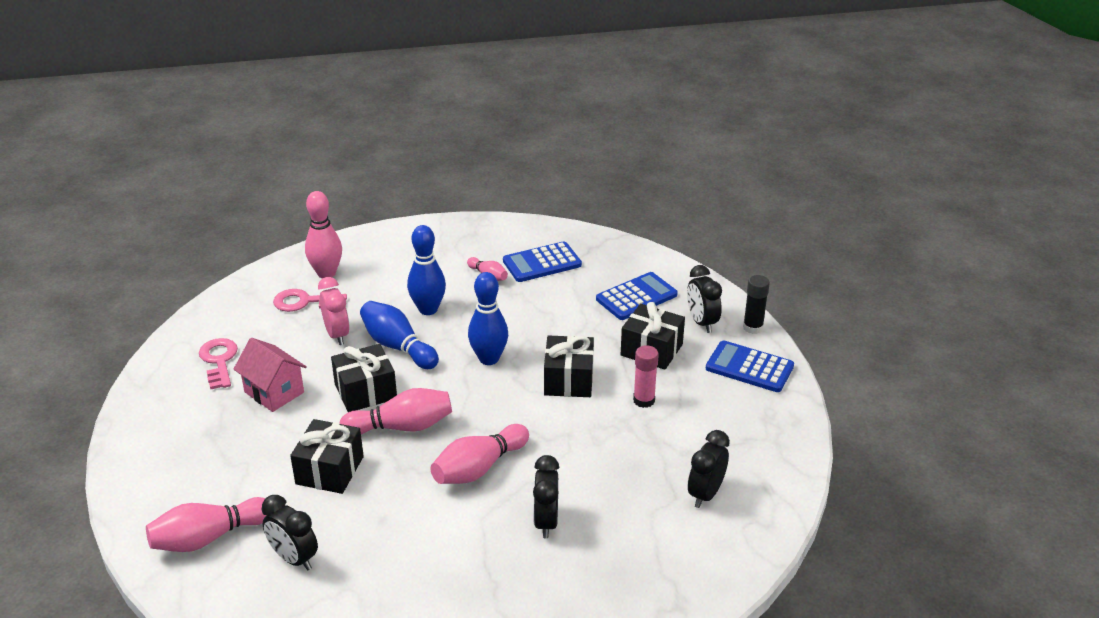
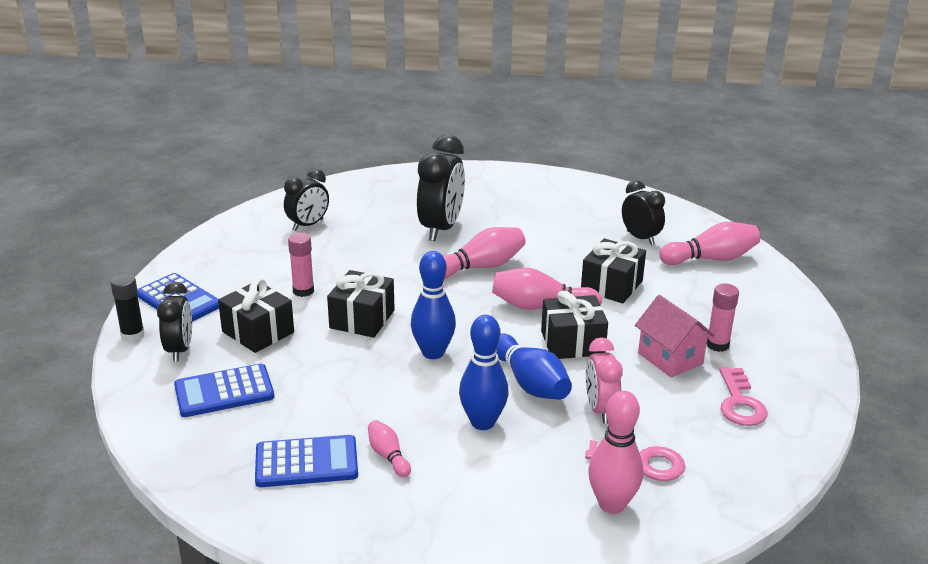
camera: 165 degrees left, 5 degrees down
(226, 415) = (717, 345): none -> pink glue stick
(546, 522) = (441, 229): black clock -> black clock, size x1.61

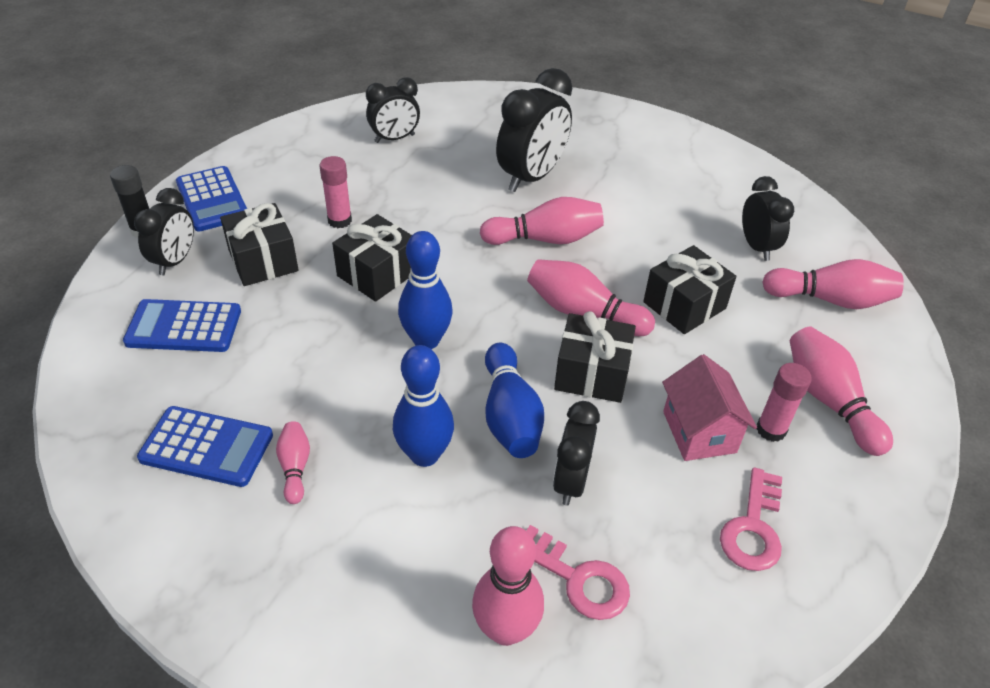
camera: 20 degrees right, 15 degrees up
(600, 410) = (570, 481): pink clock -> black clock
(745, 318) = (828, 400): none -> pink bowling pin

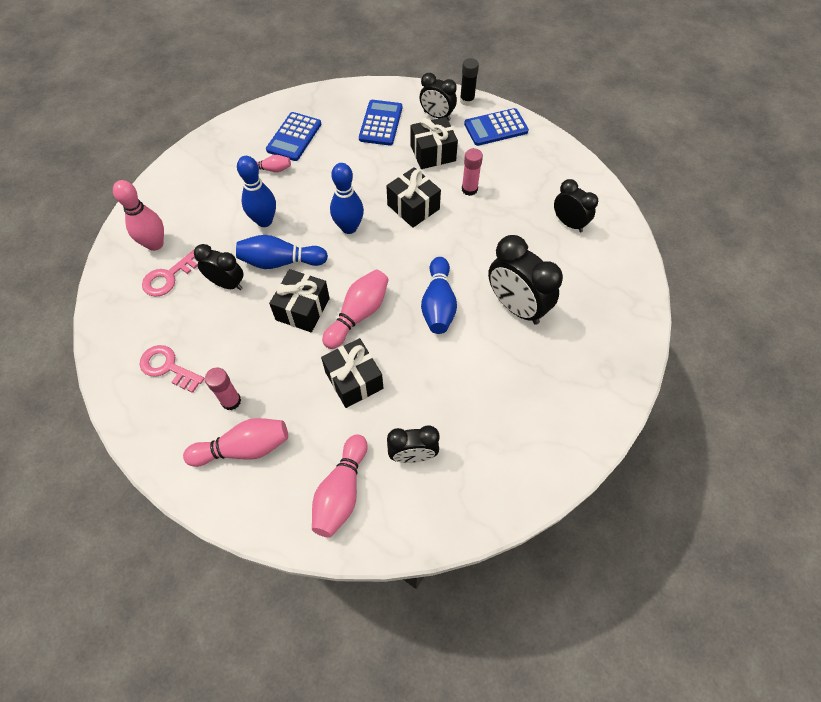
camera: 100 degrees right, 15 degrees up
(394, 139) = (569, 223): black clock -> black clock turned 150 degrees clockwise
(545, 239) = (438, 304): pink bowling pin -> blue bowling pin
(699, 432) = (241, 358): pink house -> none

